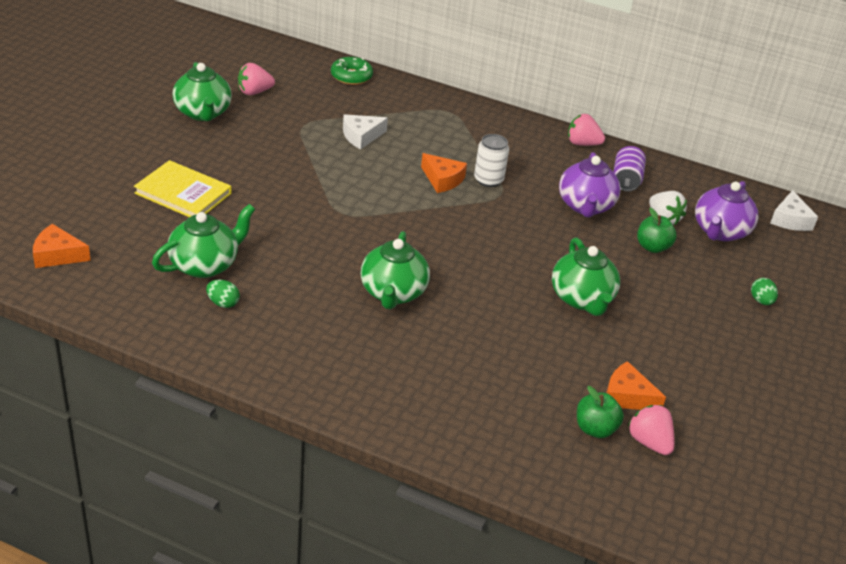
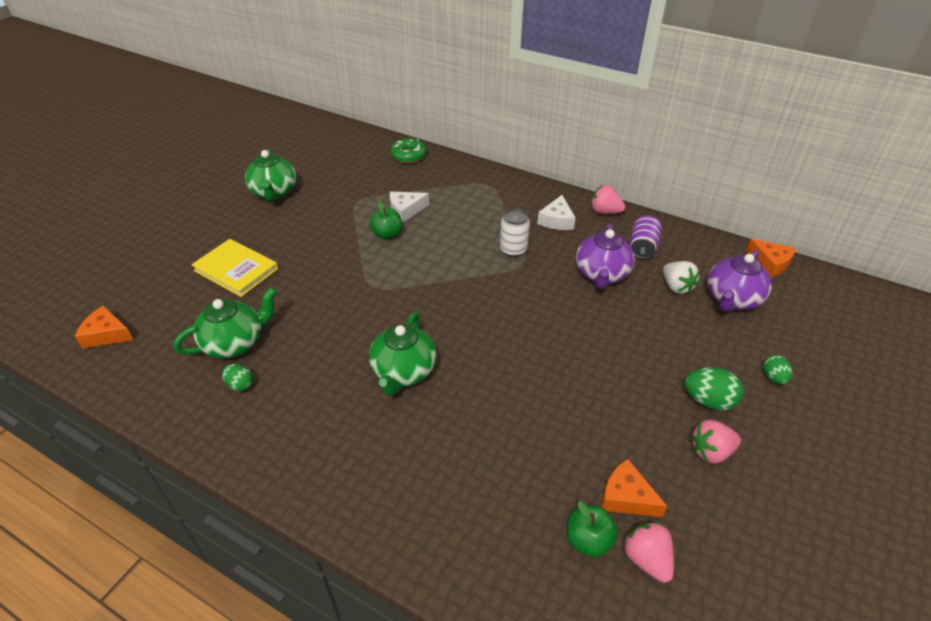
camera: 10 degrees right, 5 degrees up
(254, 92) = (323, 172): pink strawberry -> pink strawberry (711, 452)
(442, 179) = (471, 250): orange cheese -> orange cheese (770, 263)
(582, 299) = (589, 377): green teapot -> none
(652, 247) = (664, 317): green apple -> green apple (387, 234)
(699, 320) = (708, 401): none -> green egg
(790, 220) = (803, 285): white cheese -> white cheese (557, 220)

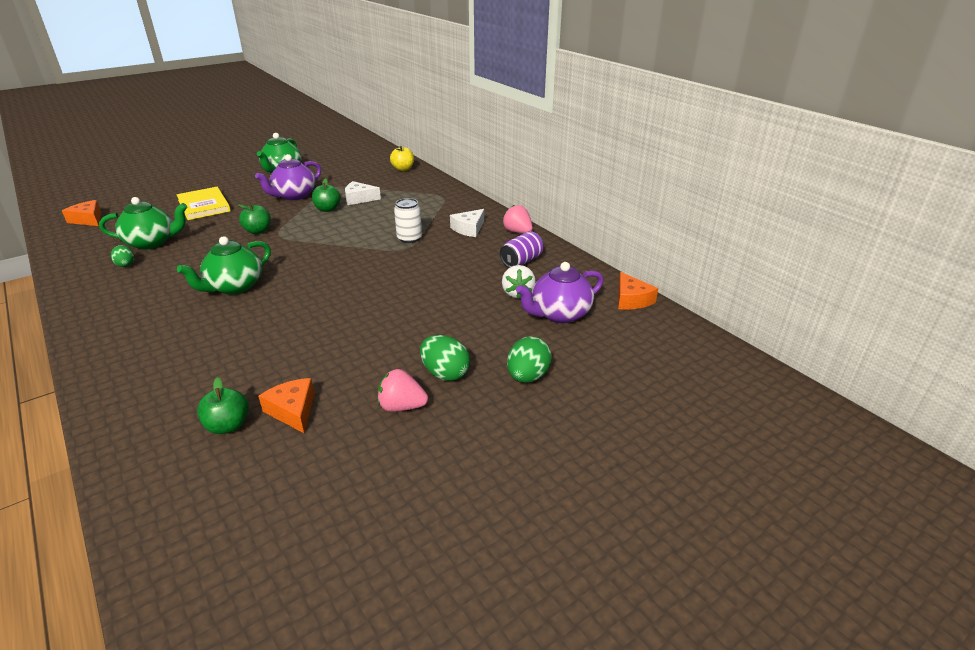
camera: 25 degrees right, 10 degrees down
(344, 288) = (258, 231): none -> green apple
(408, 155) = (403, 169): green donut -> yellow apple
(601, 274) = (461, 270): purple teapot -> purple teapot (294, 196)
(647, 559) = (255, 454): pink strawberry -> none
(773, 377) = (527, 376): green egg -> green egg, size x1.61

